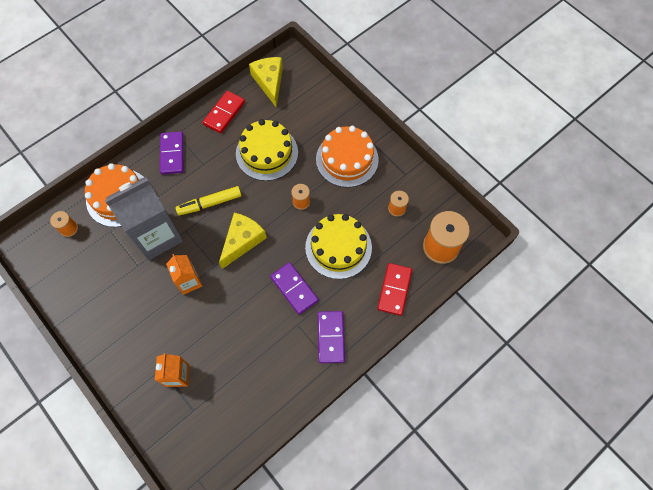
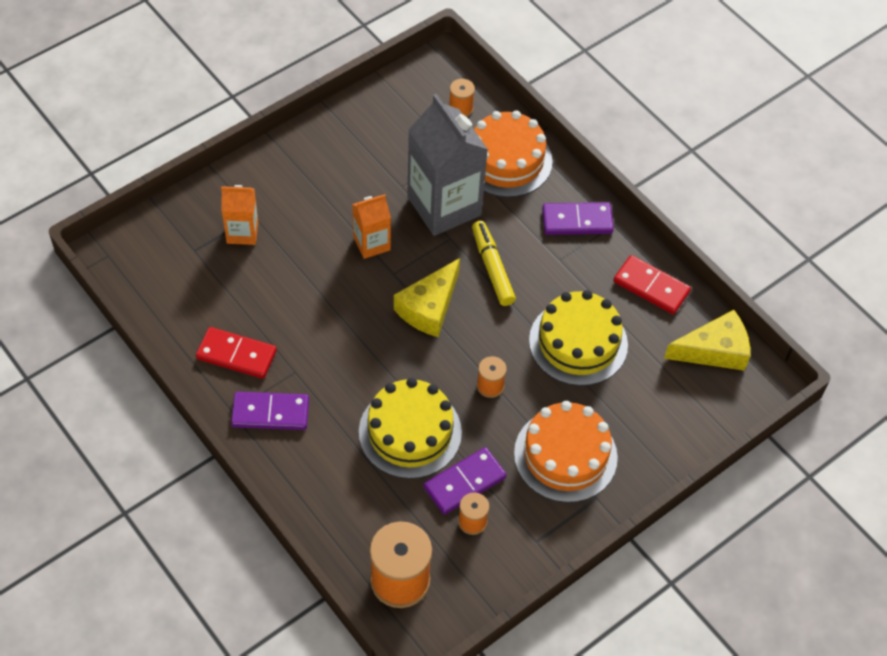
camera: 90 degrees right, 10 degrees down
(242, 241) = (429, 307): yellow cheese -> yellow cheese turned 90 degrees clockwise
(294, 289) = (348, 370): purple domino -> purple domino (464, 482)
(394, 290) = (334, 504): red domino -> red domino (236, 355)

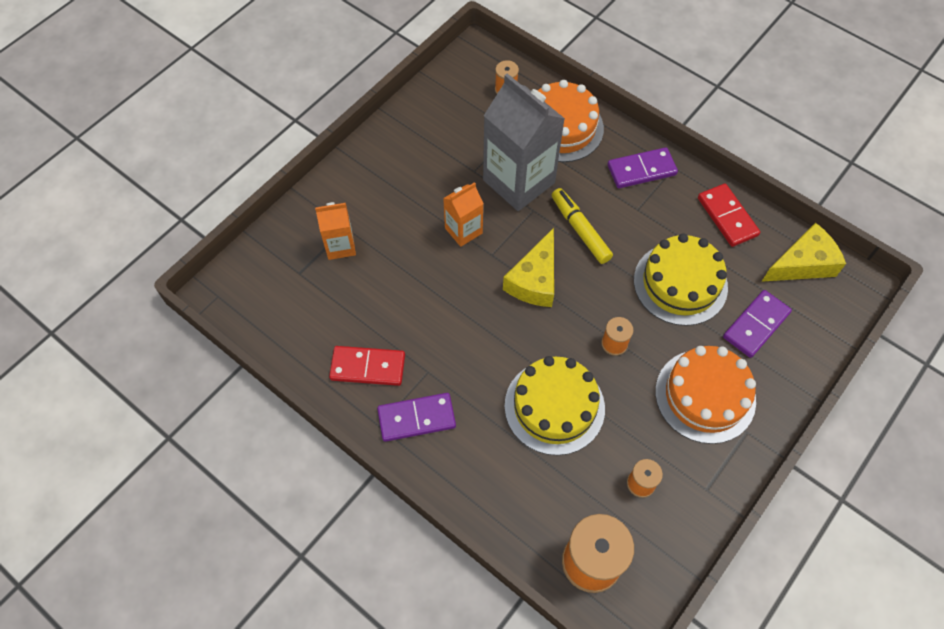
camera: 10 degrees left, 5 degrees up
(464, 482) = (621, 445): purple domino -> purple domino (756, 325)
(651, 287) = (727, 217): red domino -> red domino turned 45 degrees clockwise

